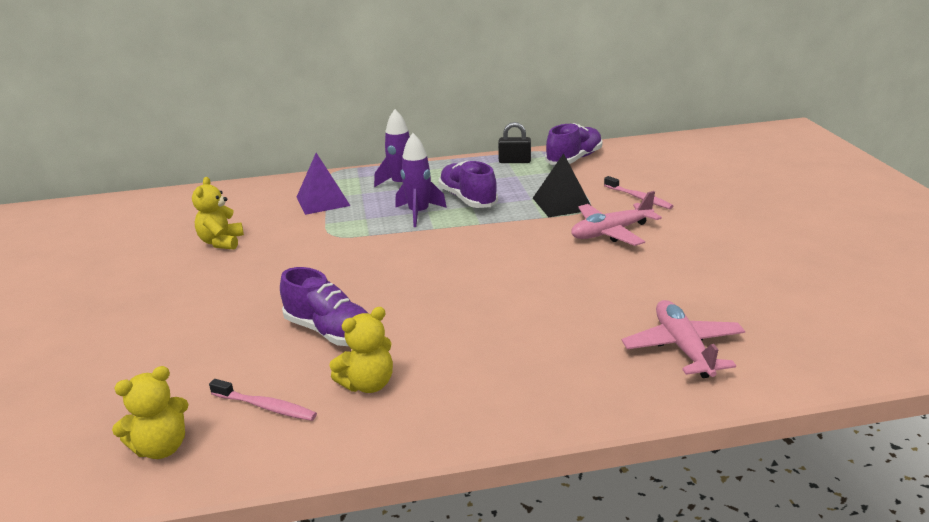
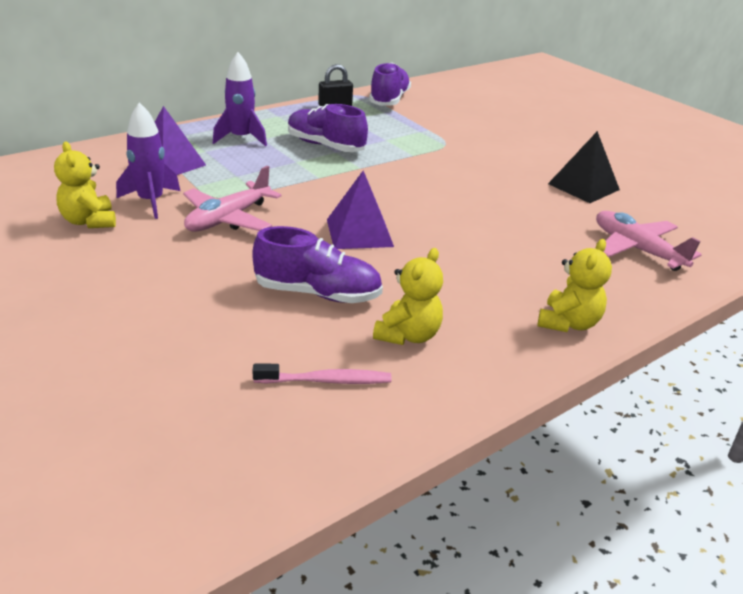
camera: 30 degrees left, 5 degrees up
(161, 448) = (252, 451): yellow teddy bear -> yellow teddy bear (568, 323)
(418, 284) = (359, 232): none -> purple pyramid
(419, 213) = (289, 165): purple rocket -> purple rocket (151, 202)
(562, 204) = (419, 141): black pyramid -> black pyramid (583, 186)
(611, 232) = (486, 162): pink plane -> pink plane (228, 219)
(638, 198) = (479, 129): pink toothbrush -> none

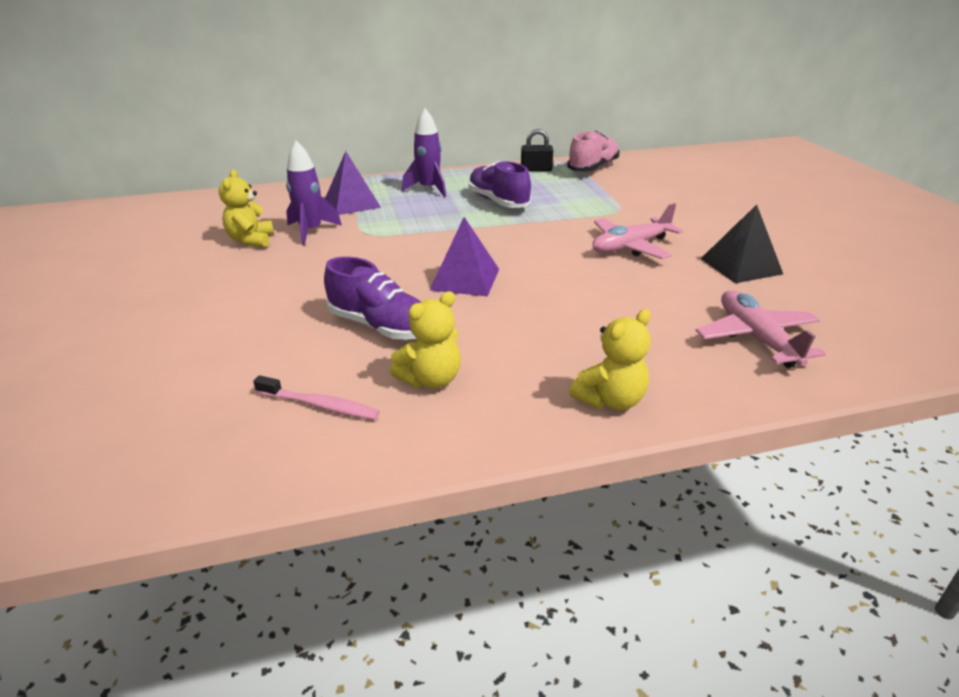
camera: 25 degrees right, 0 degrees up
(228, 219) = (360, 252): pink plane -> pink plane (630, 247)
(389, 100) = (593, 168): purple shoe -> pink shoe

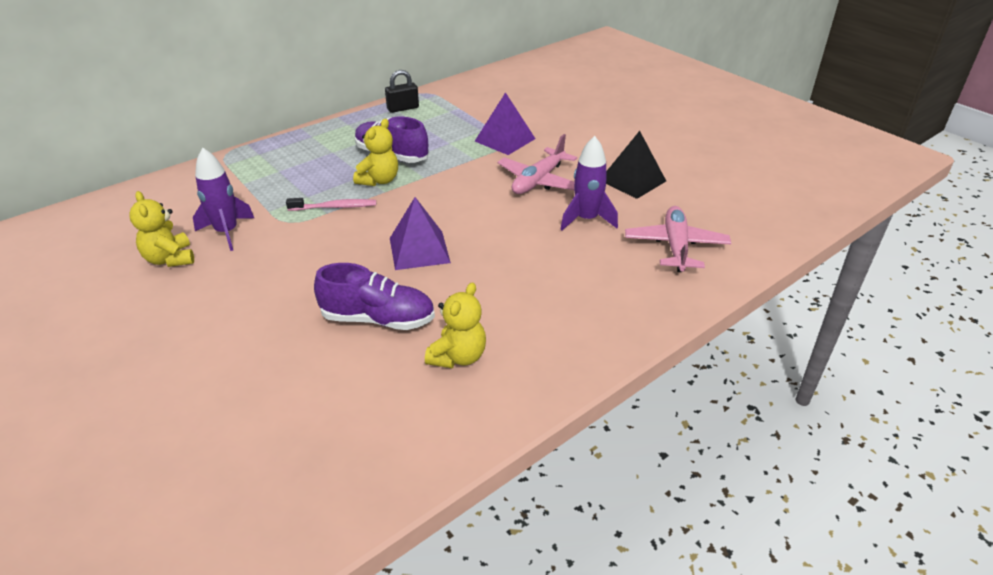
camera: 25 degrees left, 5 degrees up
(319, 405) = (381, 410): pink toothbrush -> pink toothbrush (334, 207)
(352, 203) = (244, 188): purple pyramid -> purple pyramid (505, 140)
(429, 189) = (312, 153): purple rocket -> purple rocket (586, 219)
(593, 168) = (455, 96): pink shoe -> none
(610, 400) = (604, 332): yellow teddy bear -> yellow teddy bear (379, 180)
(756, 338) = (676, 246): pink plane -> pink plane turned 45 degrees clockwise

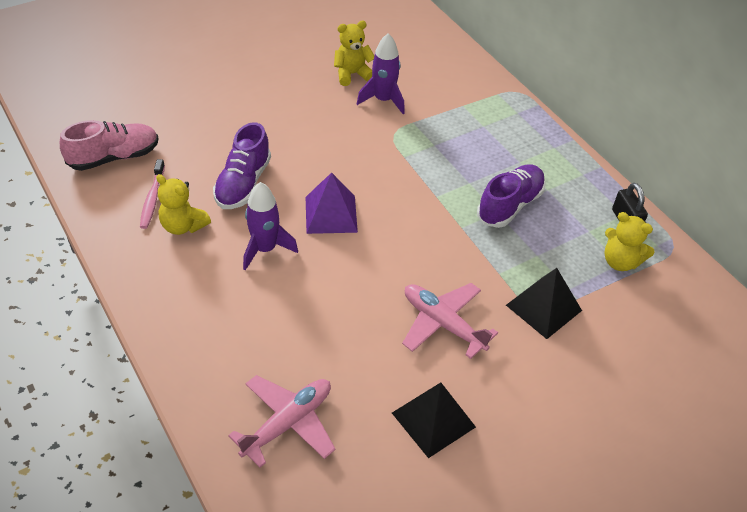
camera: 95 degrees right, 10 degrees up
(332, 459) = (114, 157): none -> pink shoe
(334, 207) = (412, 162): pink toothbrush -> pink toothbrush (152, 198)
(379, 180) = (457, 193): yellow teddy bear -> yellow teddy bear (620, 262)
(505, 140) = (543, 308): purple pyramid -> black pyramid
(586, 219) = (356, 352): purple rocket -> purple rocket (265, 249)
(676, 246) = (288, 423): pink plane -> pink plane turned 60 degrees counterclockwise

